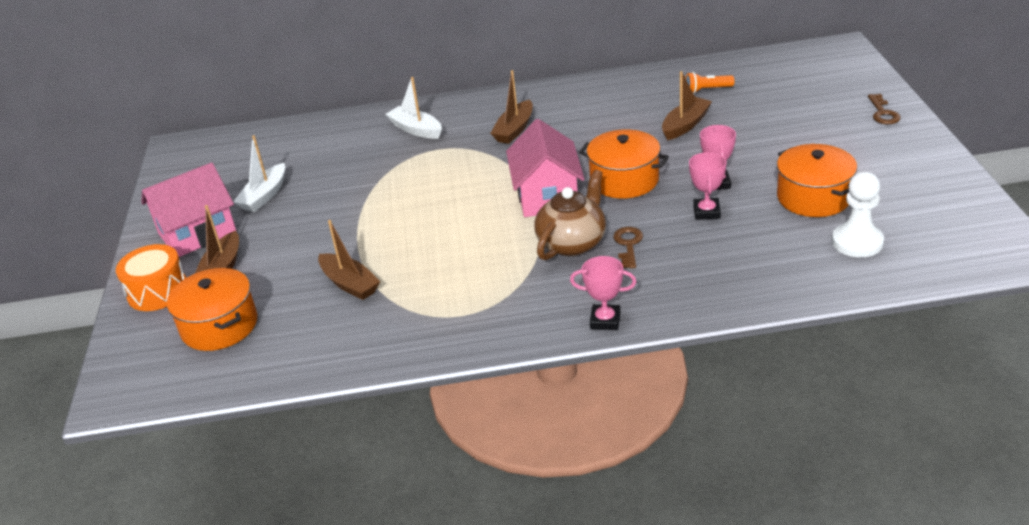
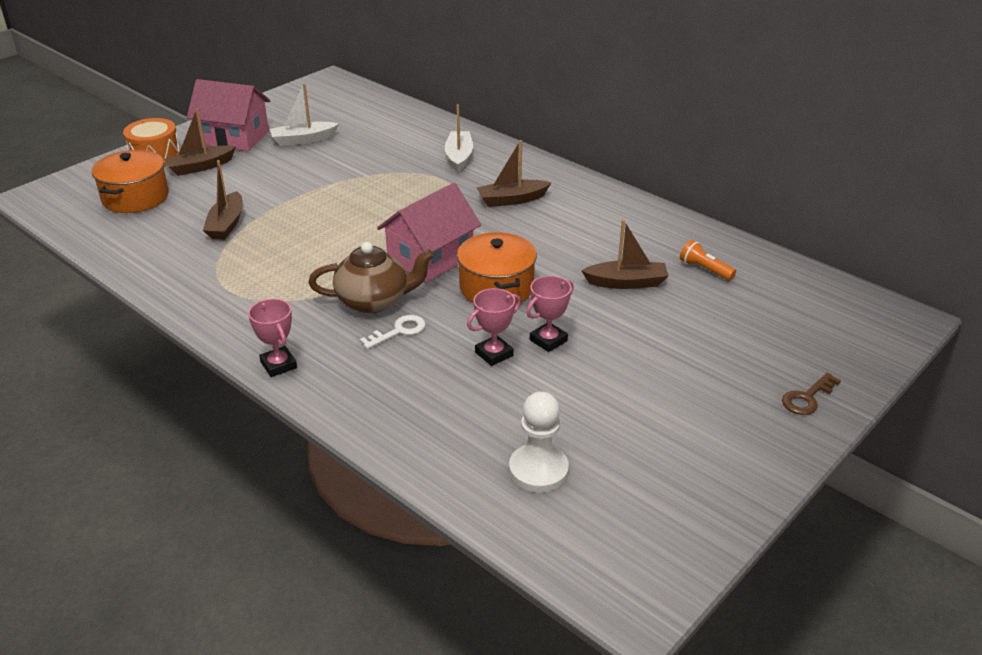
camera: 45 degrees right, 0 degrees up
(628, 245) = (399, 331): brown key -> white key
(814, 197) = (589, 410): orange pot -> none

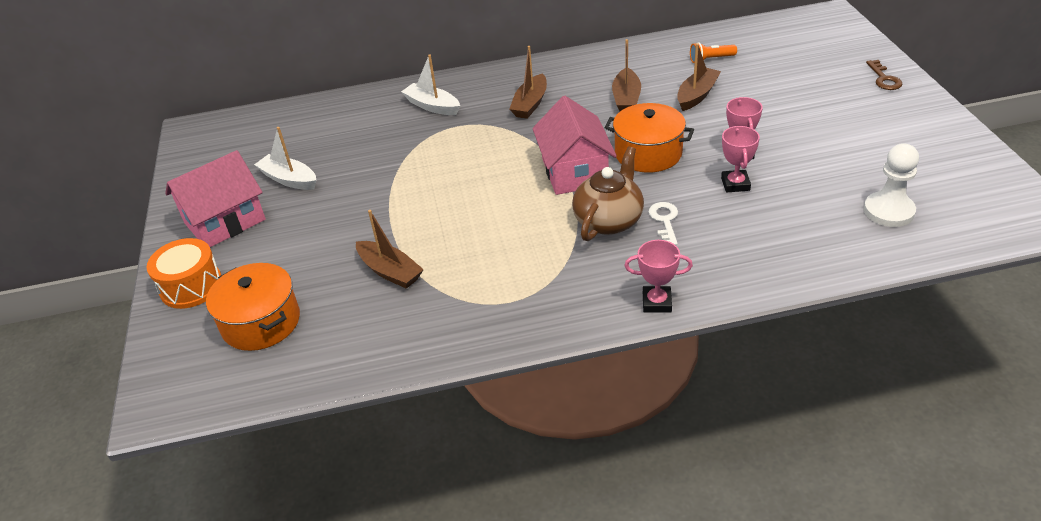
camera: 50 degrees left, 5 degrees up
(200, 167) = (255, 260): brown boat -> brown boat (626, 98)
(303, 140) = (289, 179): white boat -> white boat turned 105 degrees clockwise

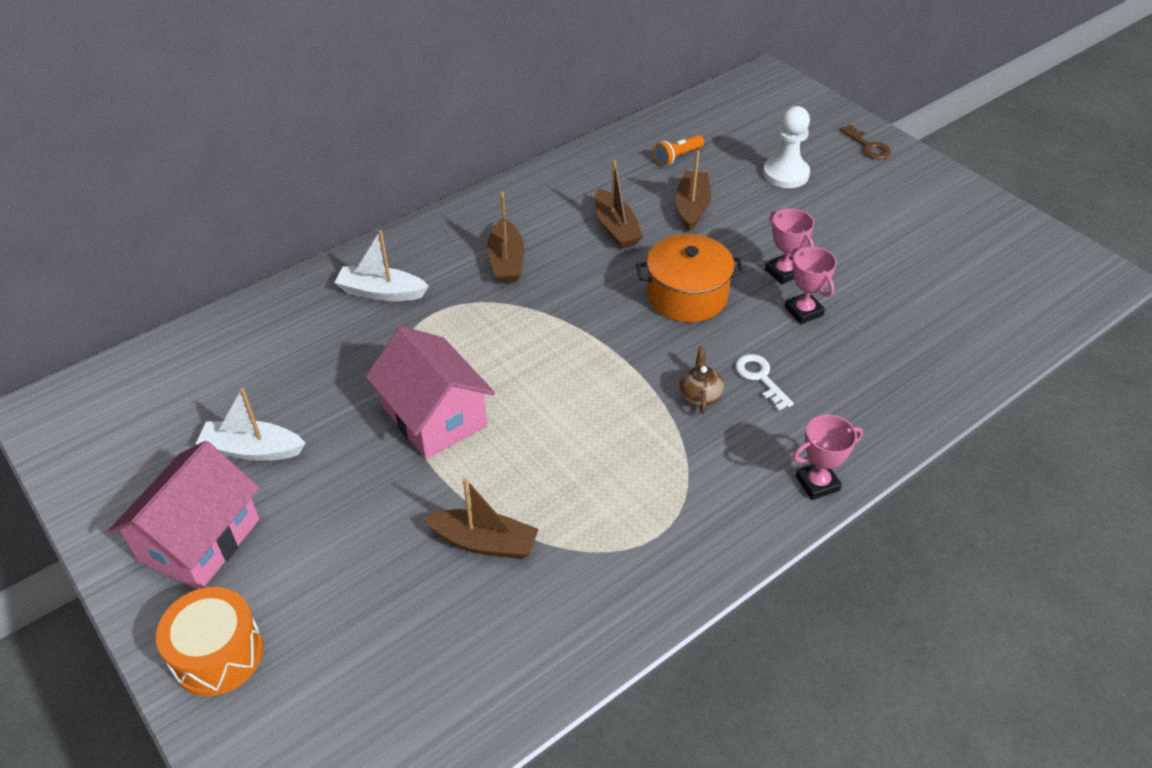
camera: 30 degrees left, 5 degrees up
(261, 322) = (359, 672): orange pot -> none
(574, 171) = (619, 340): pink house -> pink house (434, 417)
(609, 220) = (700, 395): brown teapot -> brown teapot, size x0.52
(888, 211) = (968, 304): white pawn -> white pawn (785, 174)

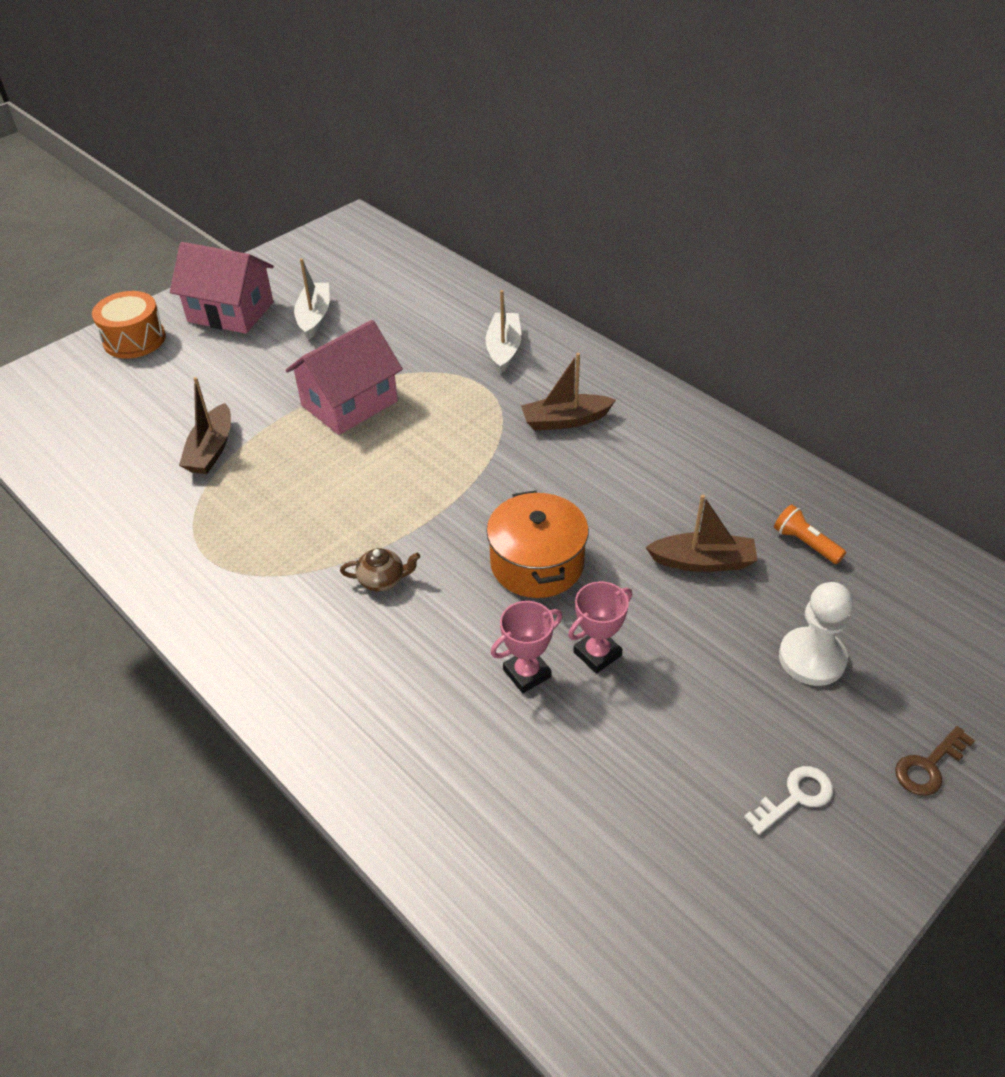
camera: 85 degrees right, 0 degrees up
(616, 228) = (642, 497): brown boat -> none
(760, 378) = (410, 631): white key -> white key (795, 797)
(817, 483) = (257, 680): pink trophy -> none

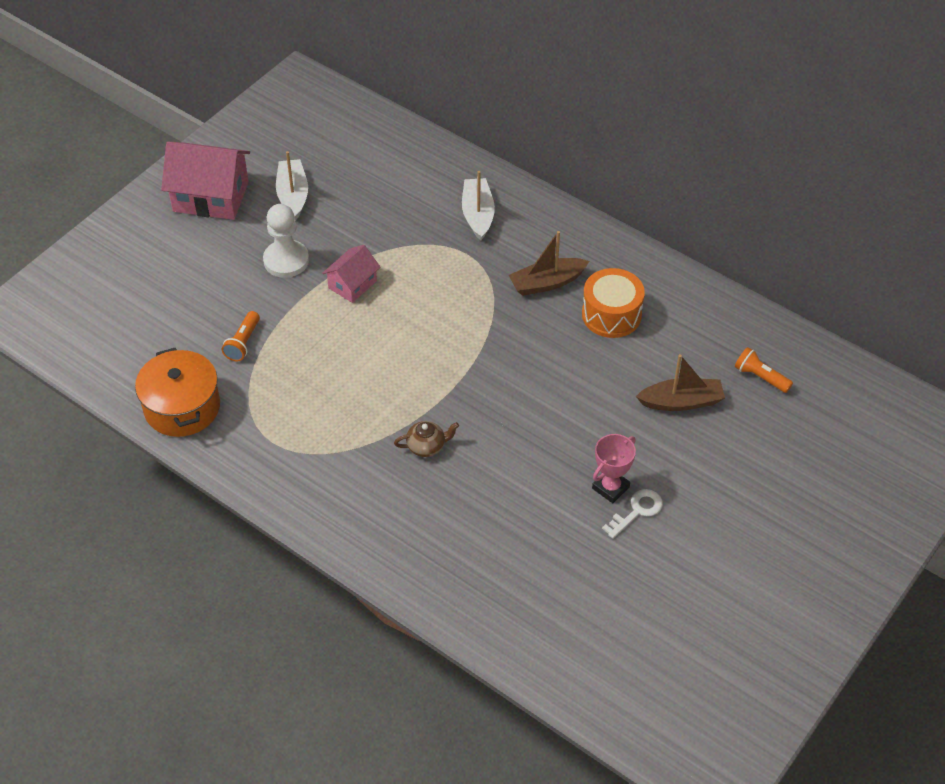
camera: 10 degrees left, 5 degrees up
(134, 339) = (129, 236): orange drum -> orange drum (611, 314)
(211, 450) = (243, 343): brown boat -> orange flashlight
(349, 403) = (352, 284): pink house -> pink house, size x0.57
(527, 673) = (559, 509): pink trophy -> none
(537, 563) = (549, 418): orange pot -> orange pot (182, 407)
(795, 797) = (770, 577): white key -> white key (637, 511)
(812, 658) = (773, 472): white pawn -> white pawn (286, 260)
(929, 766) = (862, 543): brown key -> none

